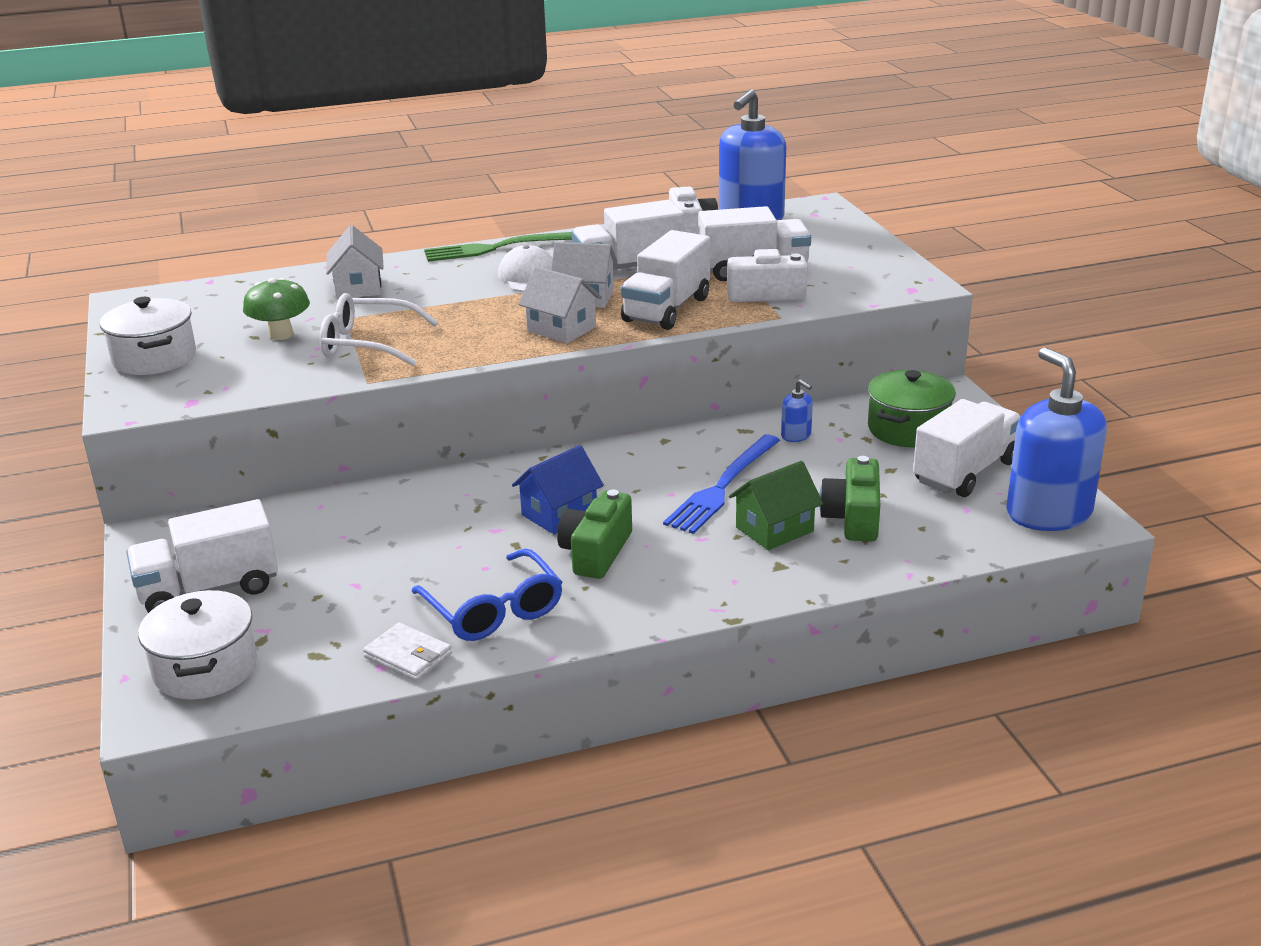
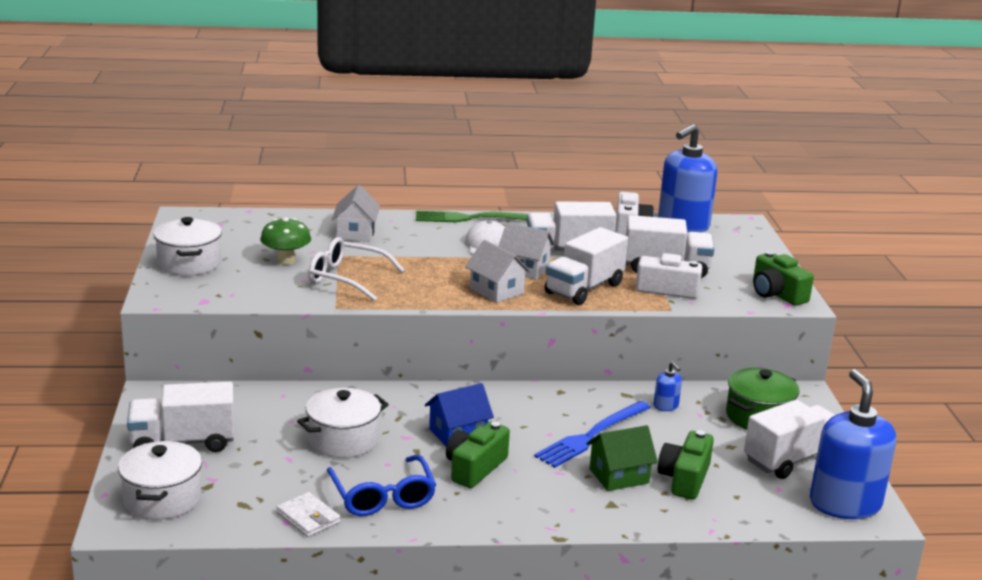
camera: 10 degrees right, 5 degrees down
(418, 548) = (343, 440): none -> white pot
(894, 279) = (776, 294): none -> green camera

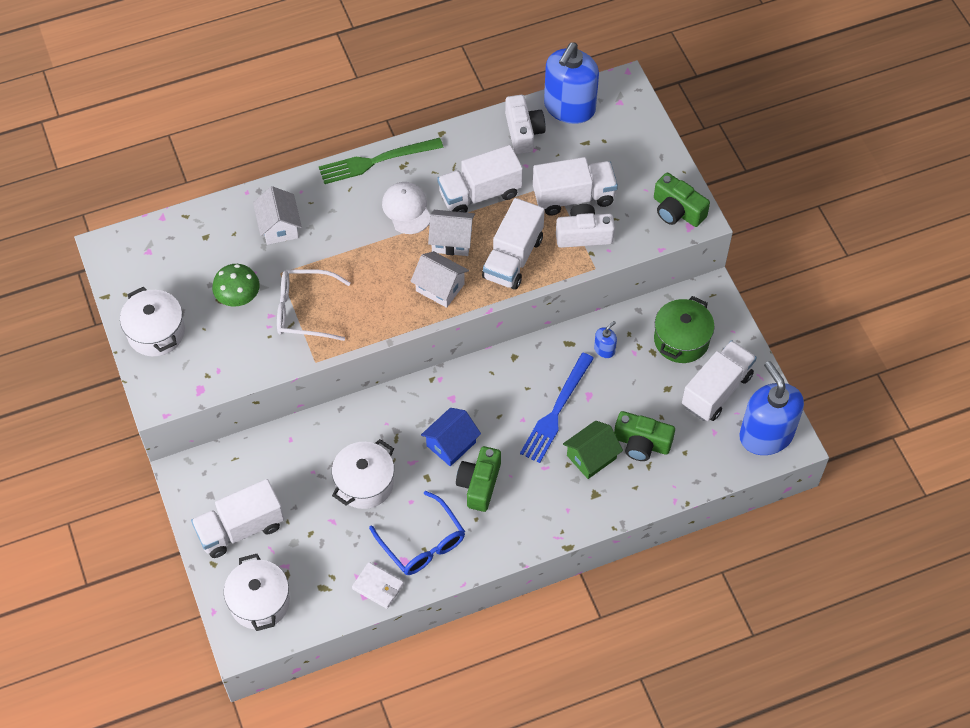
camera: 15 degrees left, 35 degrees up
(666, 406) = (604, 349): blue soap dispenser -> blue soap dispenser turned 90 degrees counterclockwise
(684, 478) = (641, 443): green camera -> green camera turned 75 degrees counterclockwise

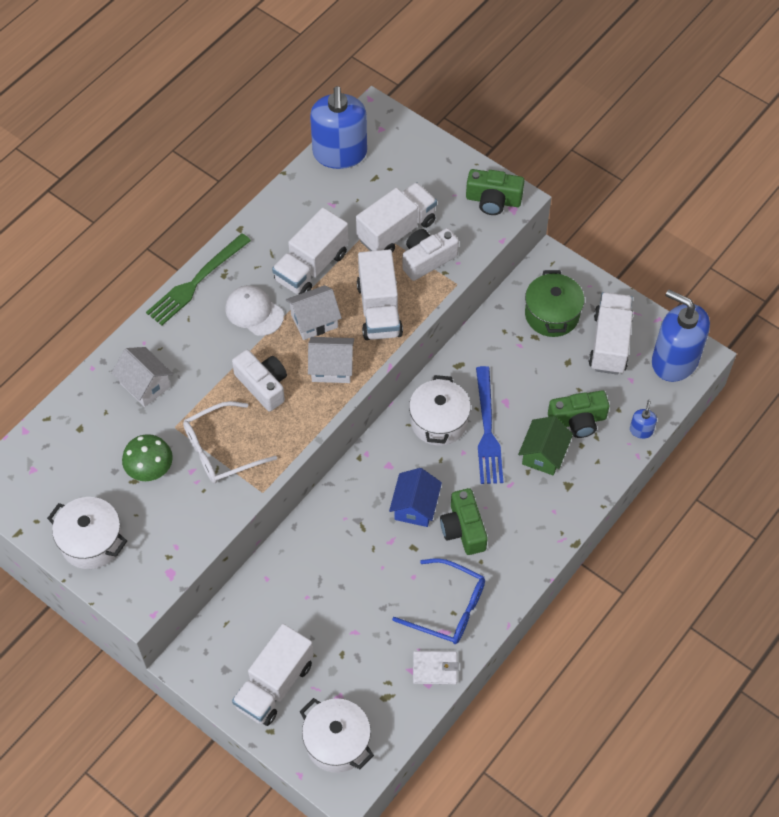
camera: 30 degrees left, 0 degrees up
(364, 483) = (361, 582): white pot -> white pot (439, 421)
(523, 132) = (313, 194): white camera -> white camera (263, 385)
(604, 349) = (493, 355): blue soap dispenser -> blue soap dispenser (641, 430)

